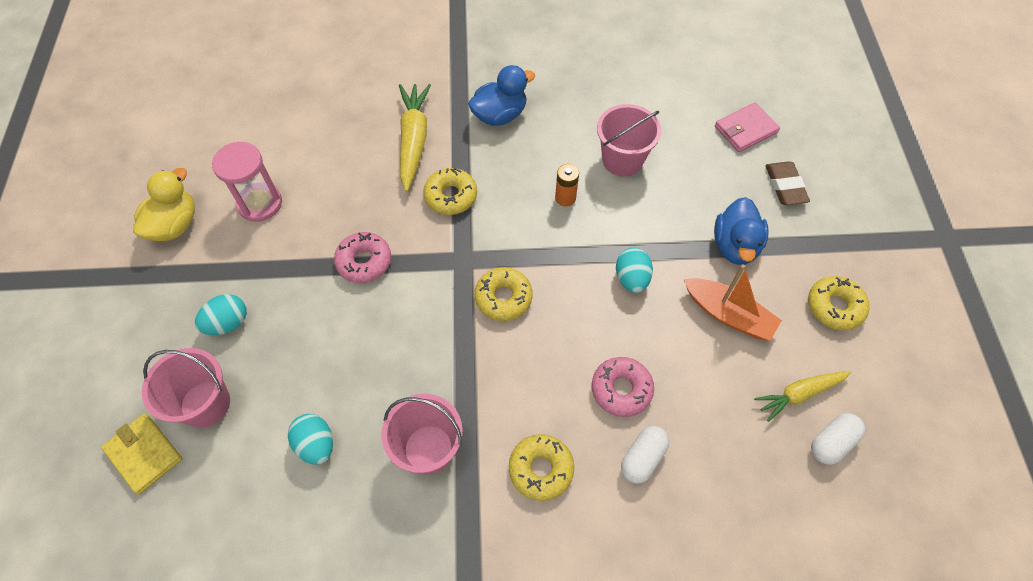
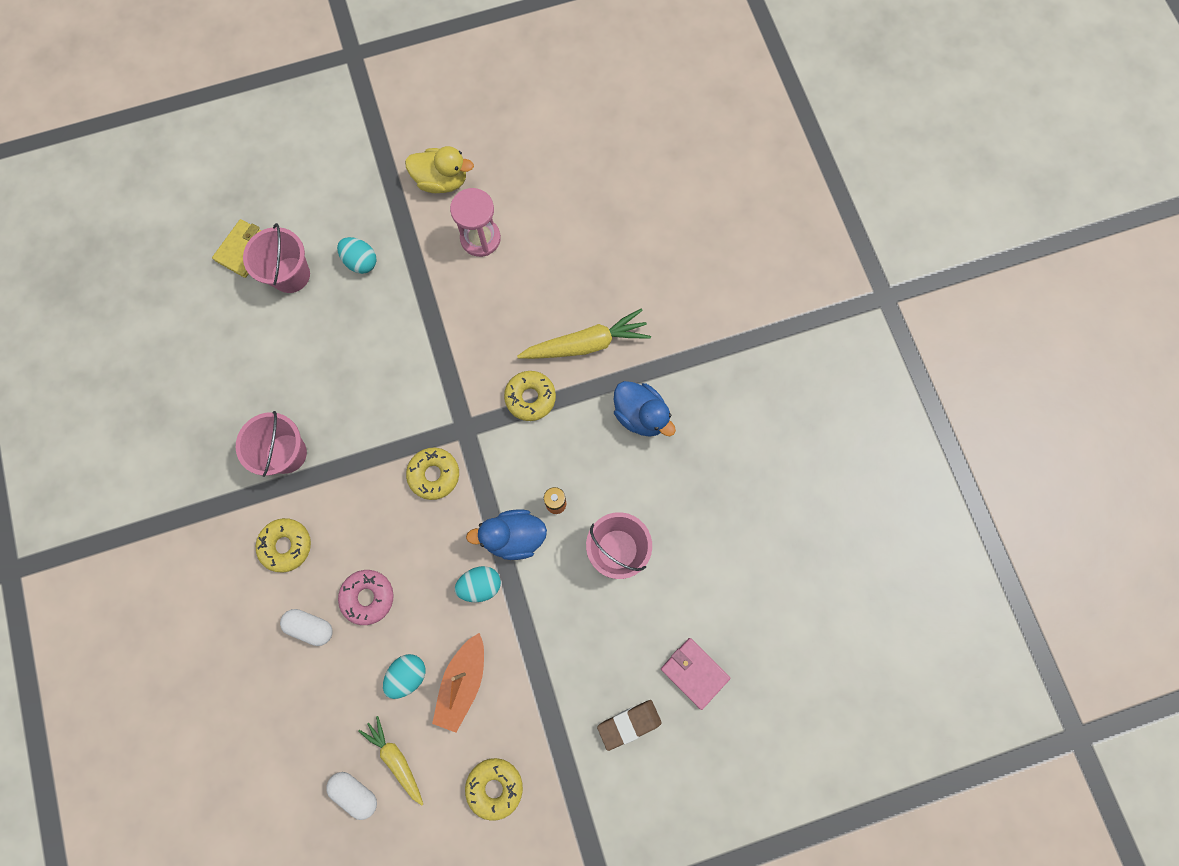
camera: 75 degrees right, 15 degrees up
(316, 444) = (274, 368): turquoise egg -> turquoise egg (408, 675)
(364, 262) = (443, 346): pink donut -> none
(735, 246) = (541, 680): blue duck -> blue duck (513, 537)

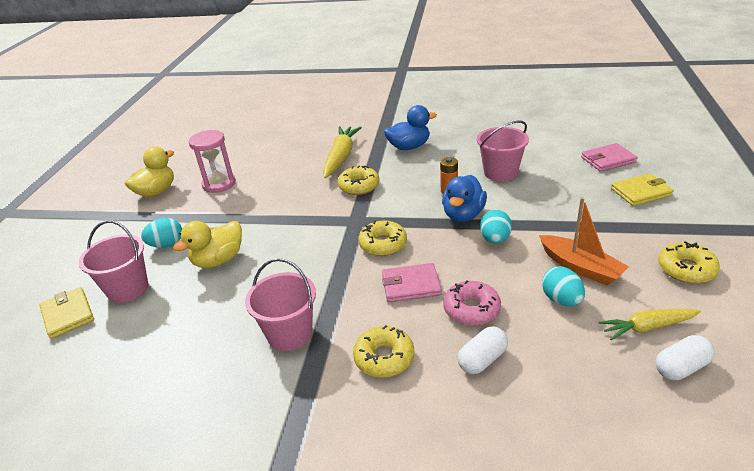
camera: 60 degrees left, 40 degrees down
(356, 328) = (218, 260): none -> yellow duck
(381, 529) = (411, 285): none -> pink wallet
(629, 724) = (641, 192): brown eraser -> yellow wallet

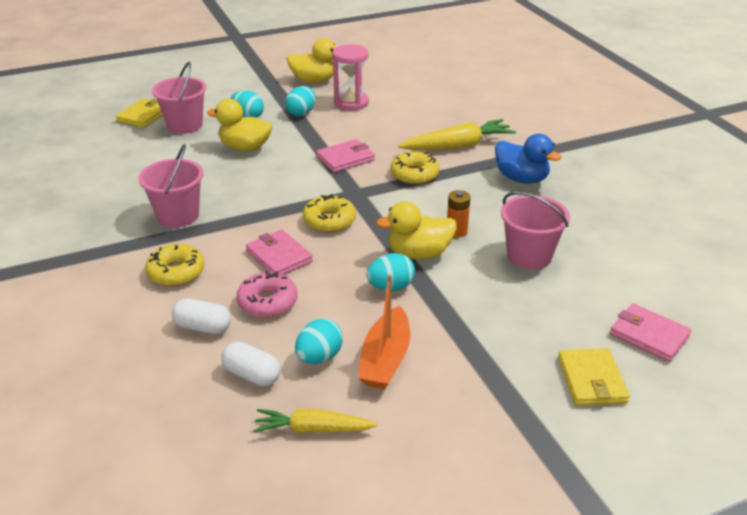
camera: 55 degrees right, 0 degrees up
(201, 213) = (301, 113): none -> turquoise egg
(301, 211) = (345, 158): none -> pink wallet
(463, 215) = (419, 254): blue duck -> yellow duck
(641, 192) = (591, 380): yellow wallet -> yellow wallet turned 45 degrees clockwise
(647, 327) = (313, 429): yellow carrot -> yellow carrot turned 45 degrees counterclockwise
(681, 367) = (263, 464): white capsule -> white capsule (252, 375)
(686, 269) = (444, 446): yellow donut -> none

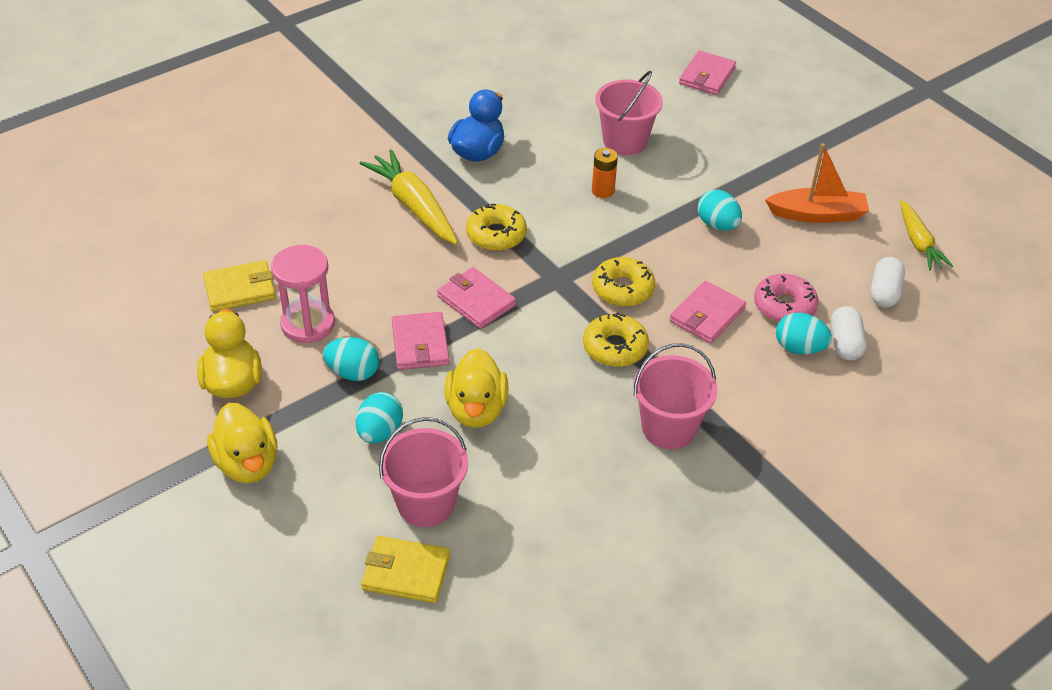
camera: 105 degrees left, 10 degrees up
(176, 272) = (774, 392): yellow donut -> yellow donut (615, 347)
(314, 135) = (420, 344): none -> pink wallet
(319, 357) = (838, 255): turquoise egg -> turquoise egg (799, 348)
(419, 254) = (654, 213): yellow duck -> yellow duck (247, 464)
(591, 380) = (776, 104): yellow wallet -> yellow wallet (240, 289)

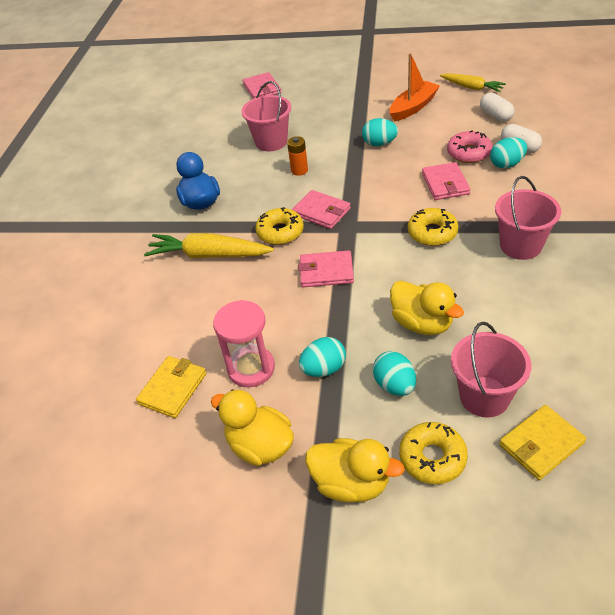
camera: 40 degrees left, 0 degrees up
(420, 344) = (334, 319): pink wallet -> pink wallet (321, 212)
(622, 289) = (388, 204): yellow donut -> yellow donut (432, 458)

